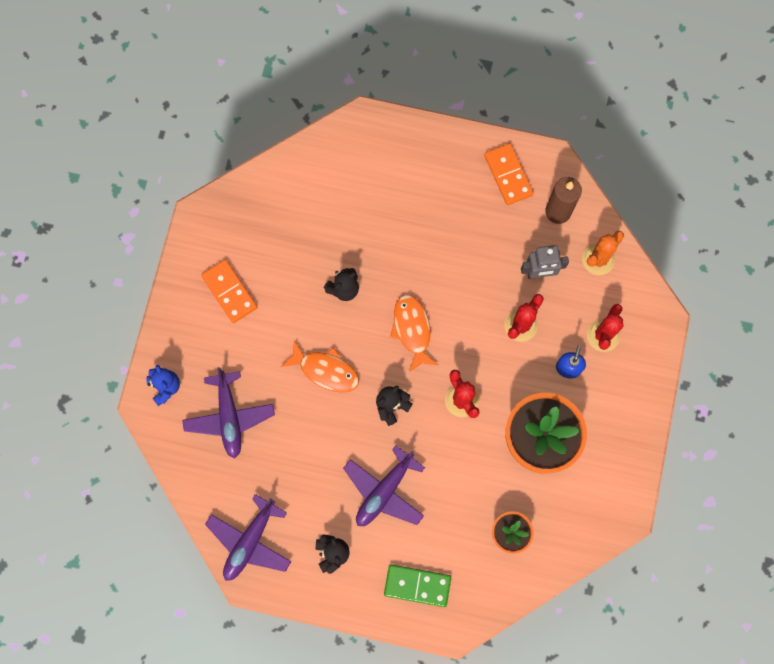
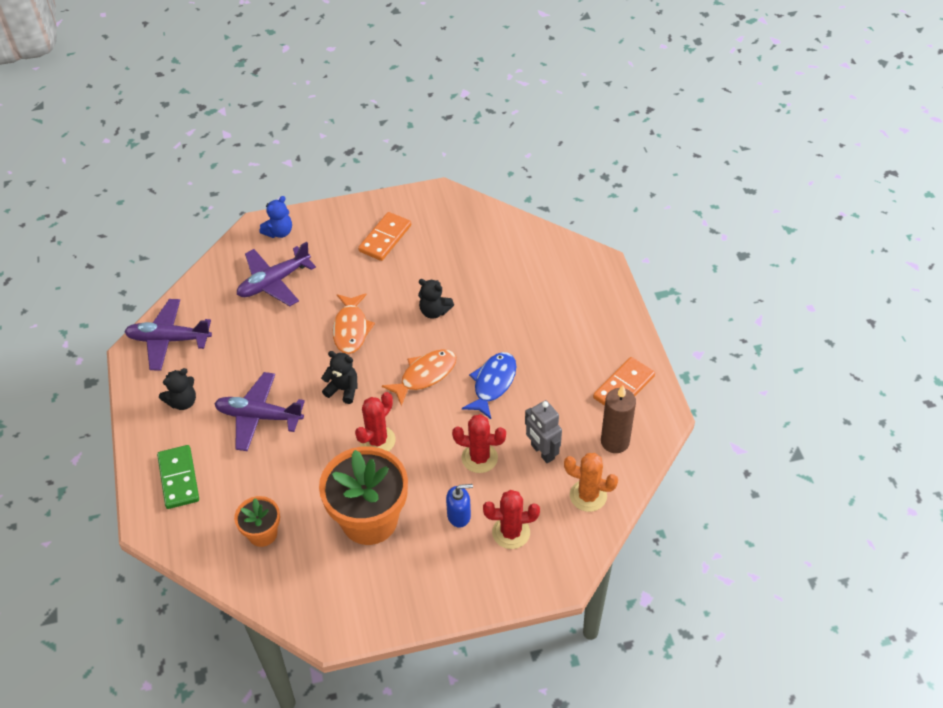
camera: 65 degrees right, 25 degrees down
(450, 278) = (493, 384): none -> blue fish

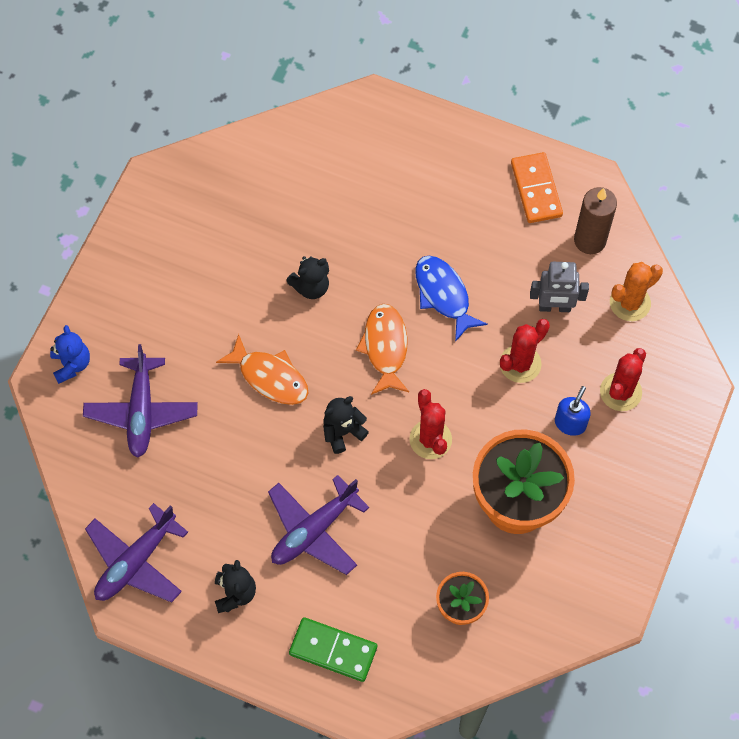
camera: 55 degrees left, 15 degrees up
(385, 238) = (172, 268): orange domino -> none

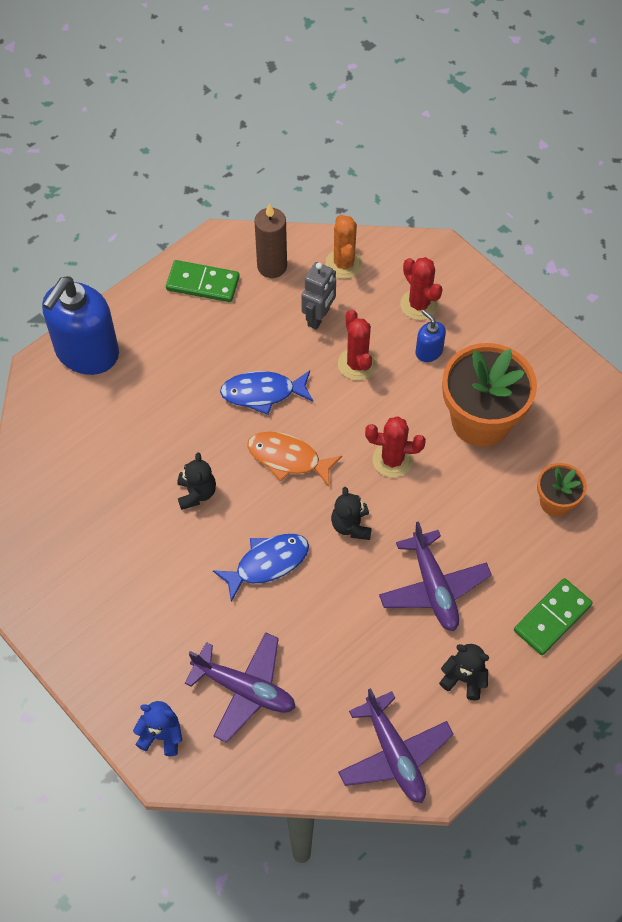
camera: 65 degrees left, 5 degrees down
(270, 377) = (267, 563): orange fish -> blue fish
(408, 129) = (87, 352): none -> blue soap dispenser
(536, 189) = (203, 283): orange domino -> green domino

